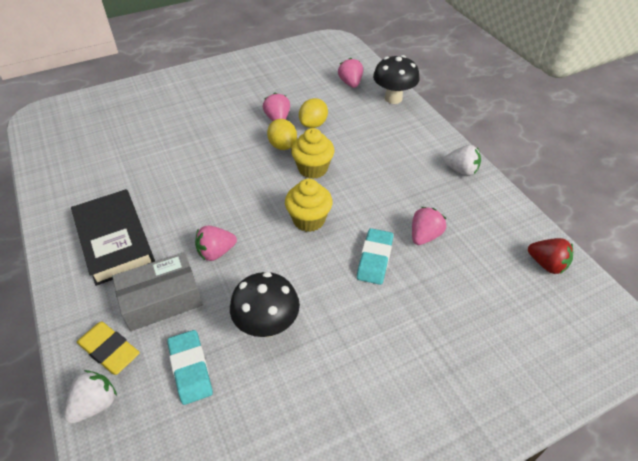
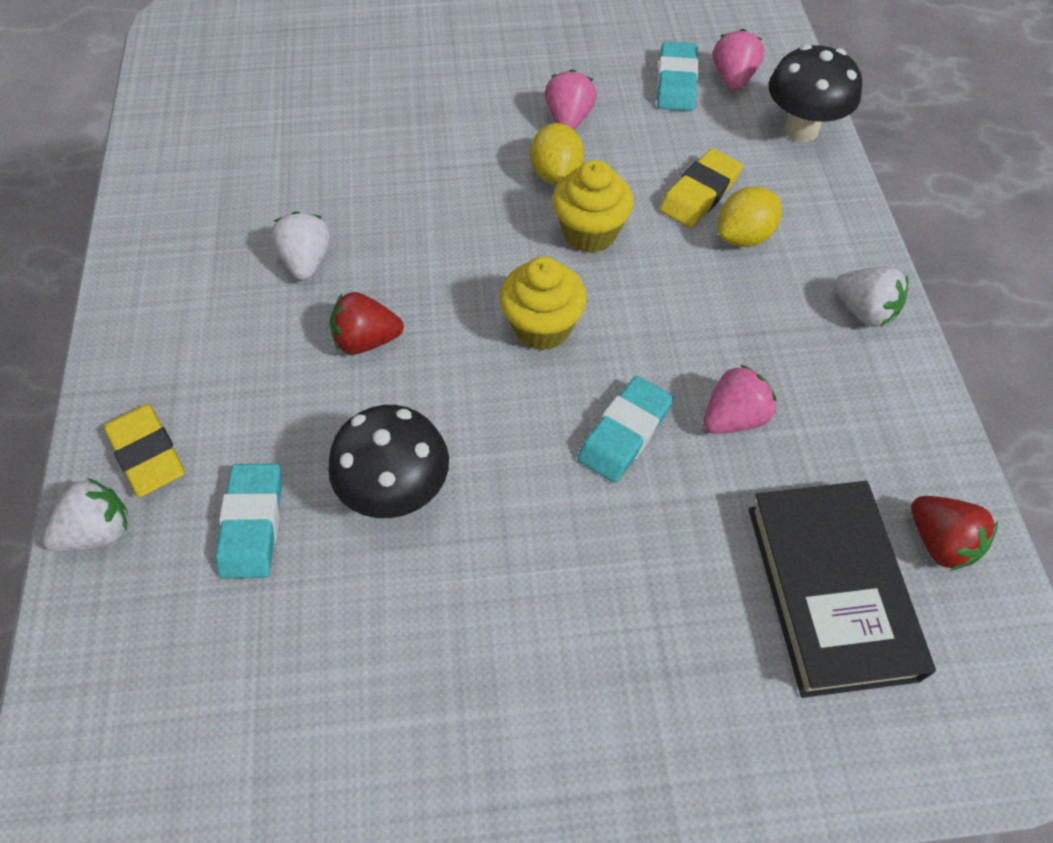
camera: 20 degrees right, 10 degrees up
(115, 240) = (220, 272): black book -> black book (830, 591)
(161, 299) = (252, 395): grey box -> none
(164, 221) = (307, 261): none -> white strawberry
(216, 252) = (366, 340): pink strawberry -> red strawberry
(313, 124) = (628, 146): yellow lemon -> yellow lemon (743, 236)
(324, 90) = (676, 82): none -> turquoise eraser
(359, 137) = (700, 193): none -> yellow eraser

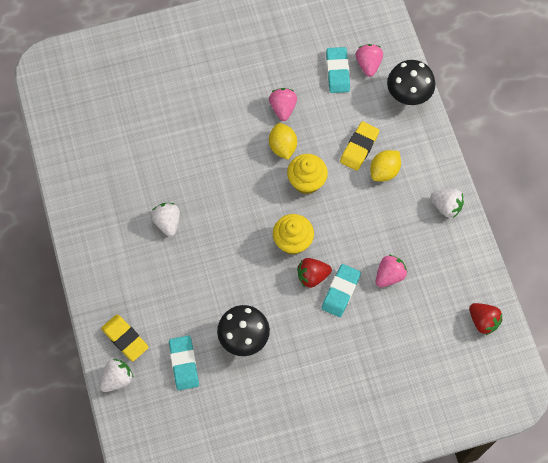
camera: 10 degrees left, 10 degrees up
(366, 340) = (210, 263): red strawberry -> red strawberry (312, 276)
(830, 591) = (438, 351): black book -> none

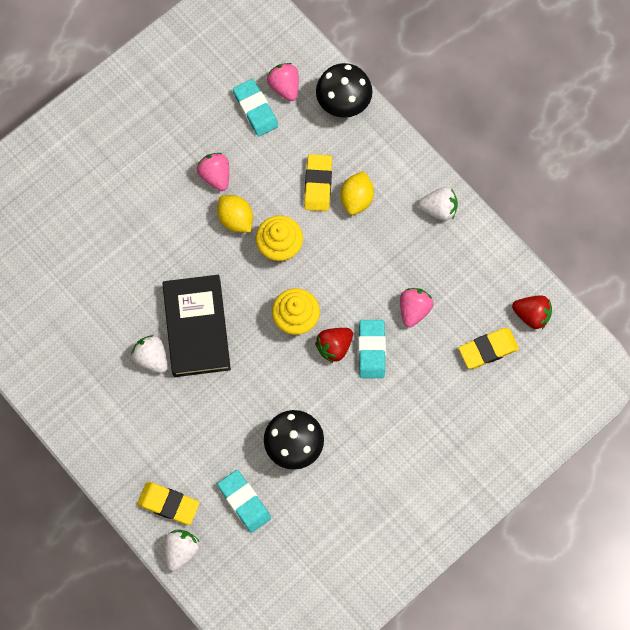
camera: 25 degrees left, 5 degrees up
(213, 215) = (197, 328): none -> black book
(434, 332) = (488, 349): none -> yellow eraser

